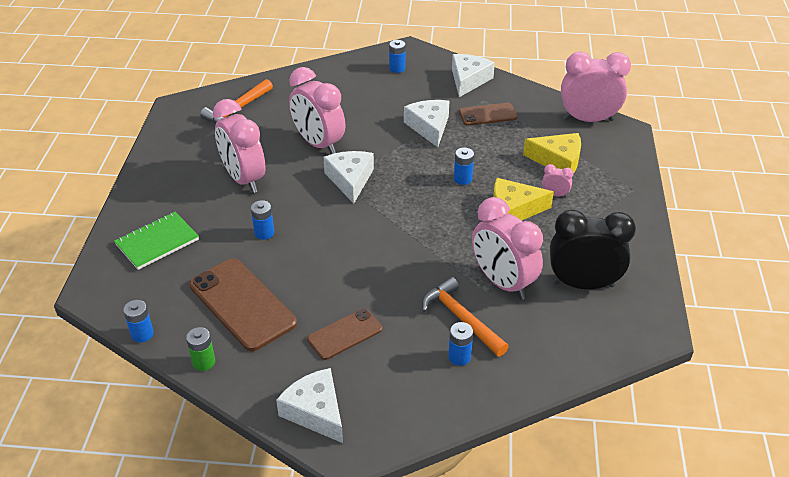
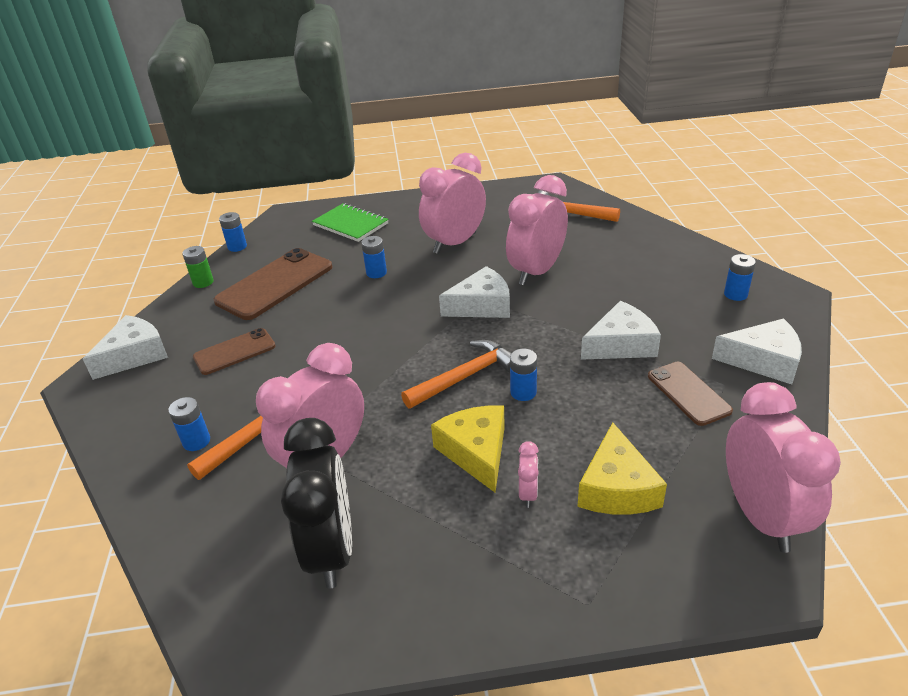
camera: 80 degrees right, 5 degrees down
(345, 334) = (234, 352): brown phone -> brown phone turned 75 degrees counterclockwise
(435, 202) = (465, 377): none -> orange hammer

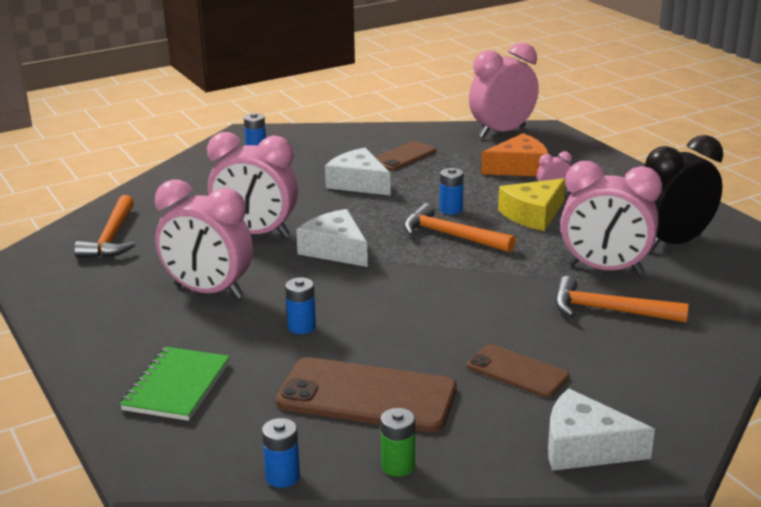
camera: 115 degrees left, 10 degrees down
(196, 441) = (652, 339): blue battery -> none
(616, 488) = (519, 168): yellow cheese -> orange cheese
(763, 361) = (346, 138): white cheese -> none

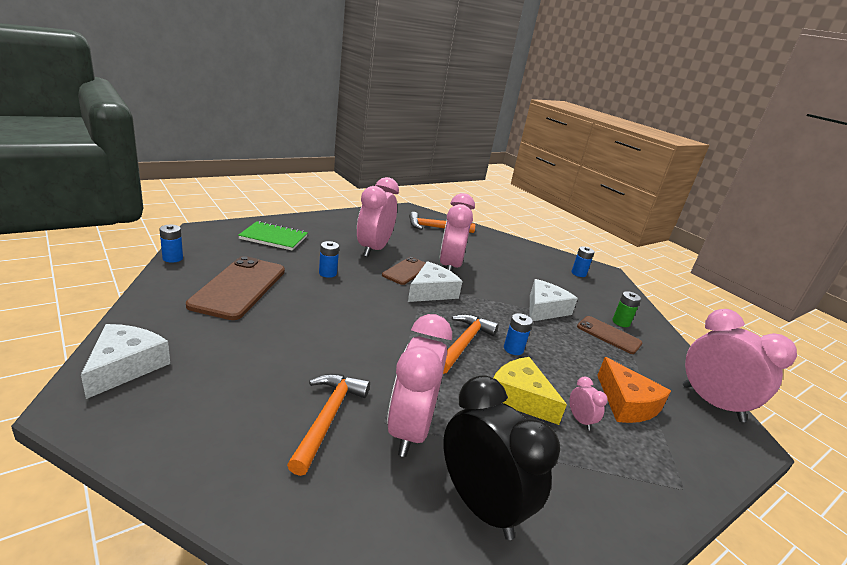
camera: 80 degrees right, 0 degrees up
(398, 466) = (158, 291): green battery -> green battery (621, 322)
(517, 371) = (243, 349): brown phone -> brown phone (406, 271)

